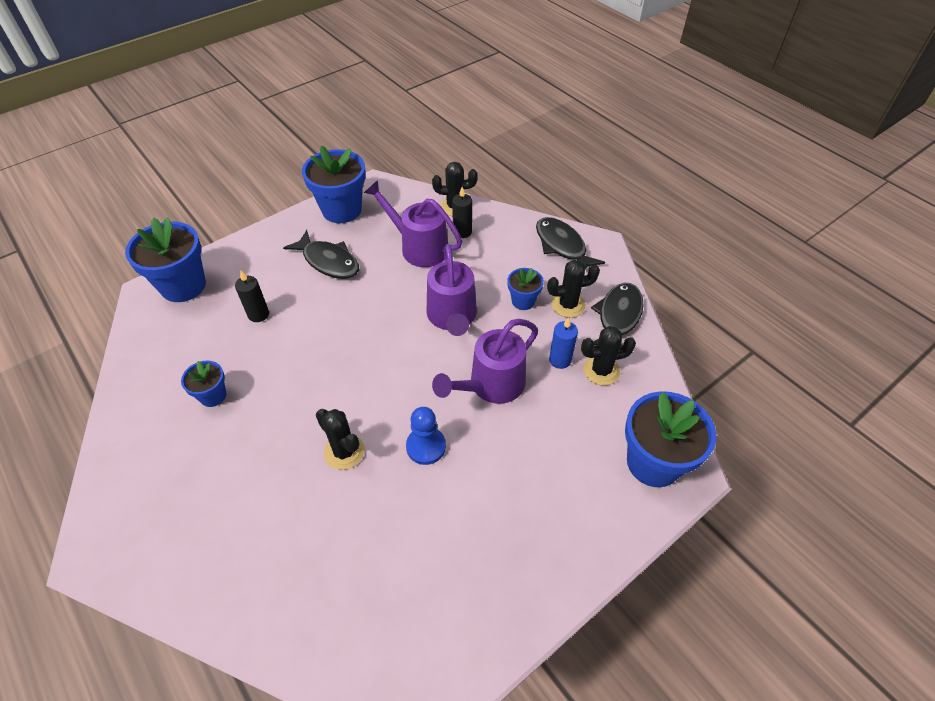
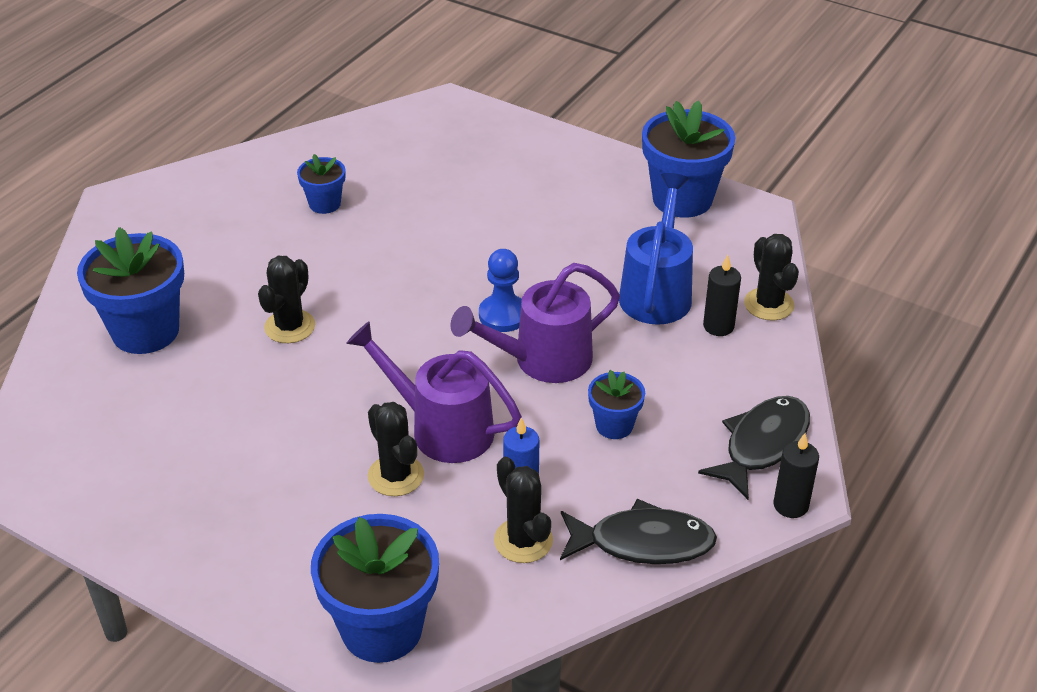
camera: 70 degrees right, 10 degrees down
(183, 286) = (469, 123): blue flower pot -> blue flower pot (145, 331)
(258, 314) = (456, 194): black candle -> black candle (790, 505)
(328, 261) = (577, 219): black fish -> none
(418, 247) = (657, 291): purple watering can -> blue watering can
(426, 446) = (322, 392): blue pawn -> blue pawn (503, 315)
(568, 305) = (635, 477): black cactus -> black cactus (396, 476)

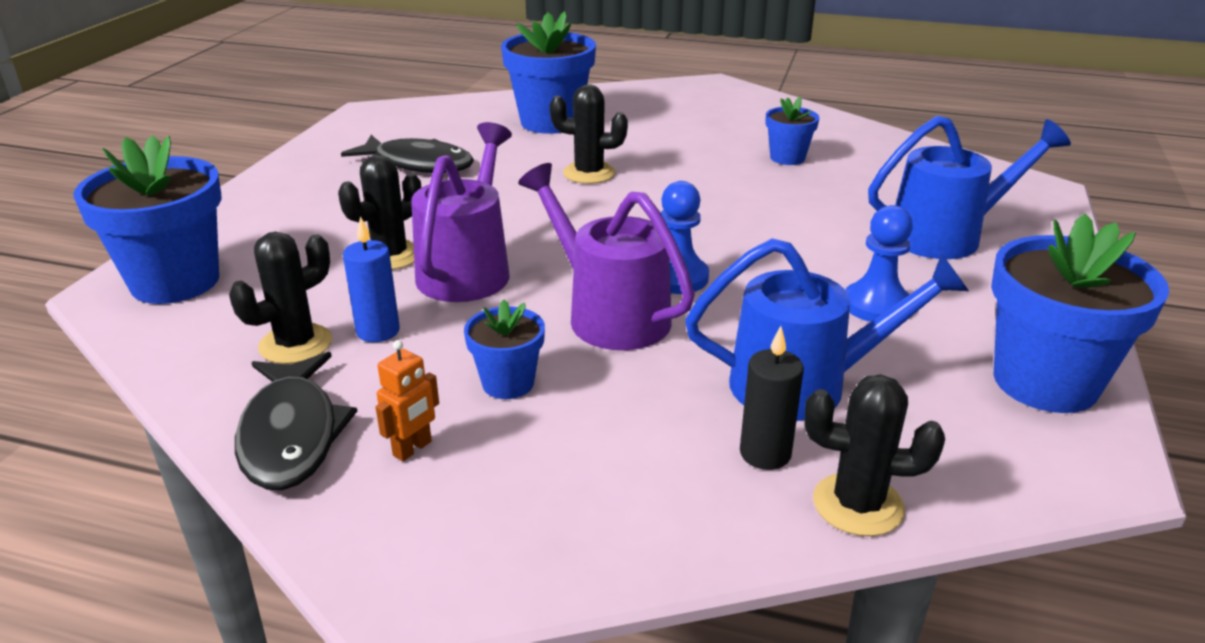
camera: 75 degrees right, 10 degrees down
(498, 170) = (947, 236): none -> blue watering can
(577, 233) = (876, 305): none -> blue pawn
(675, 480) = (413, 449): none -> orange robot
(762, 445) = (507, 531): black fish -> black fish (418, 164)
(769, 304) = (858, 505): black cactus -> black cactus turned 45 degrees clockwise
(790, 505) = (374, 580): black candle -> none

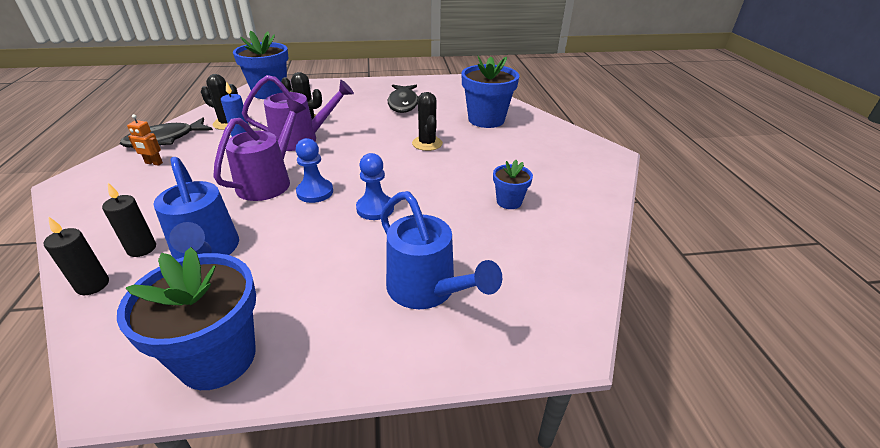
camera: 65 degrees right, 5 degrees up
(508, 383) = (202, 171): blue flower pot -> none
(858, 505) = (93, 285): black cactus -> black candle
(876, 305) = (306, 267): blue pawn -> blue pawn (375, 208)

